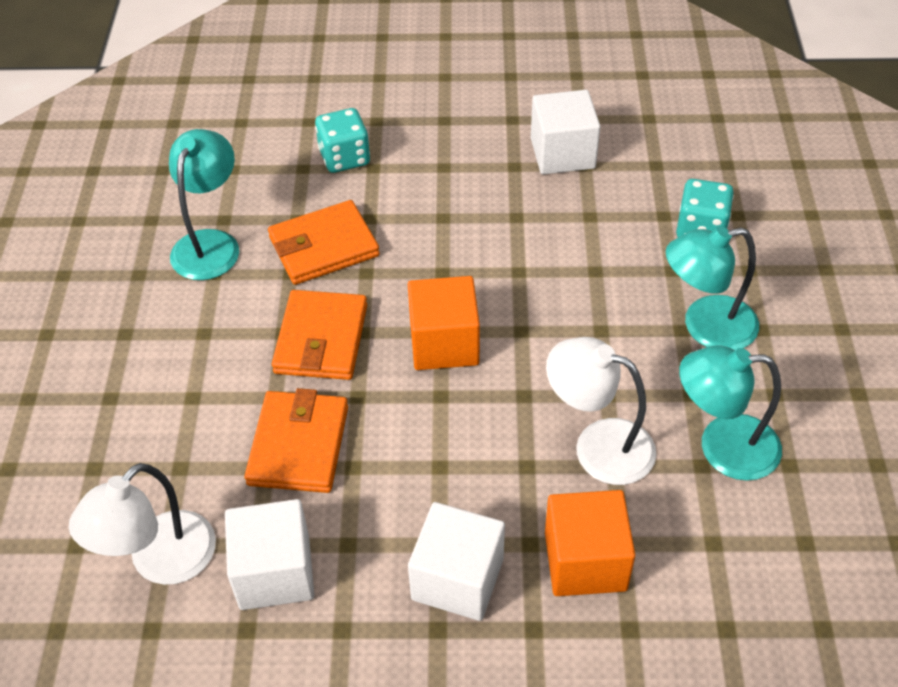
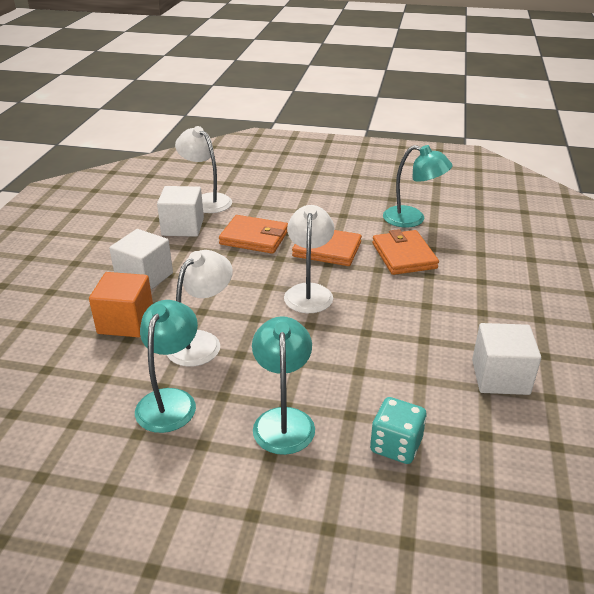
camera: 100 degrees right, 15 degrees down
(344, 158) = (491, 270): turquoise dice -> none
(444, 343) = (309, 292): orange cube -> white lamp

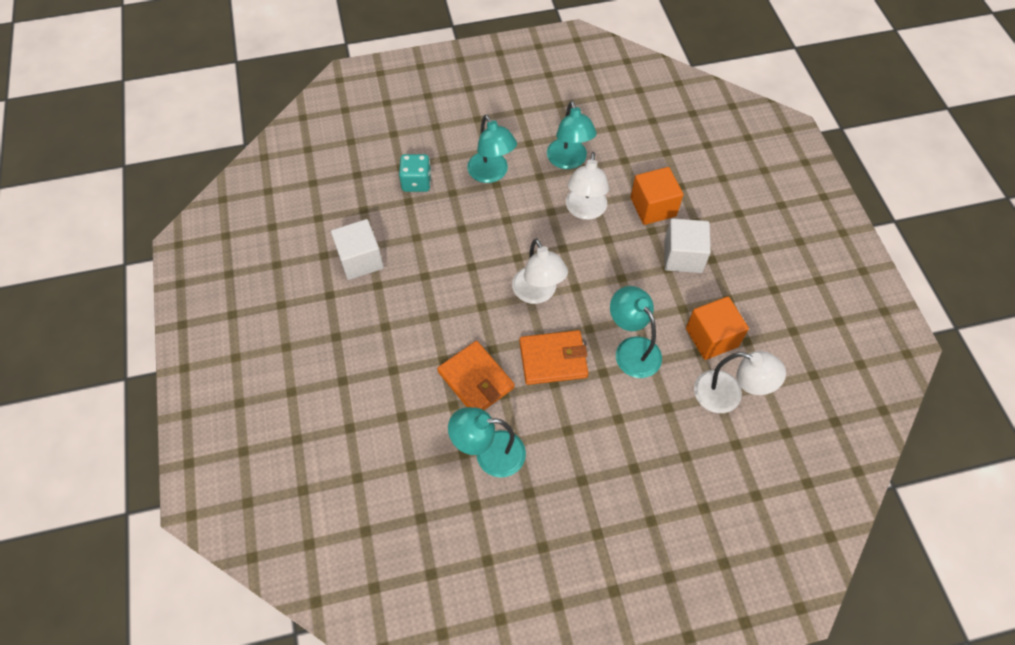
camera: 155 degrees right, 25 degrees up
(183, 227) = (711, 337): white cube -> orange cube
(254, 238) = (632, 349): orange wallet -> turquoise lamp

